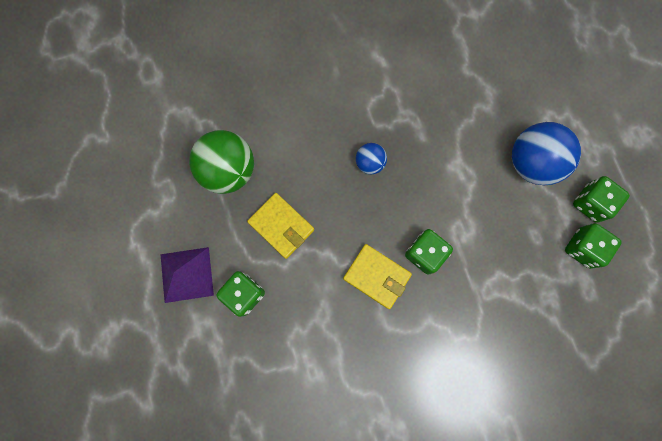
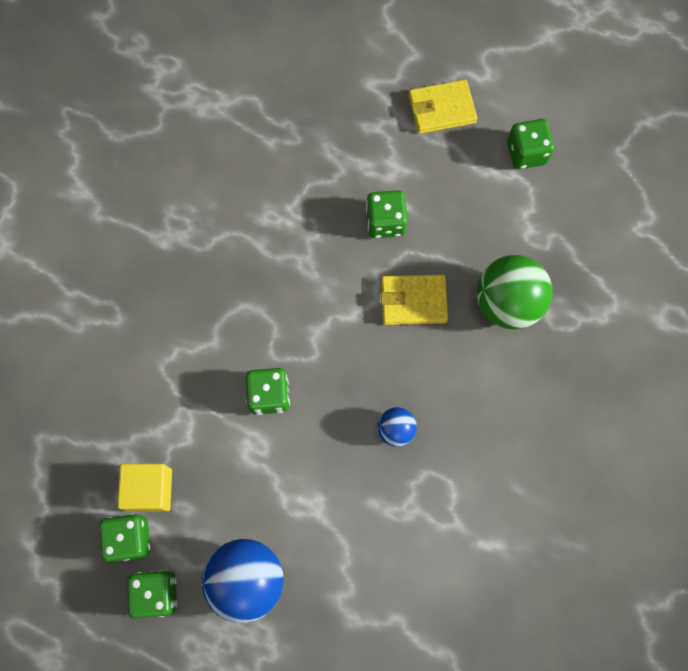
camera: 135 degrees right, 5 degrees down
(109, 250) = (526, 153): none -> green dice
(187, 274) = (446, 193): purple pyramid -> none
(376, 276) = (292, 337): yellow wallet -> yellow wallet (441, 109)
(547, 266) = (150, 490): none -> yellow cube

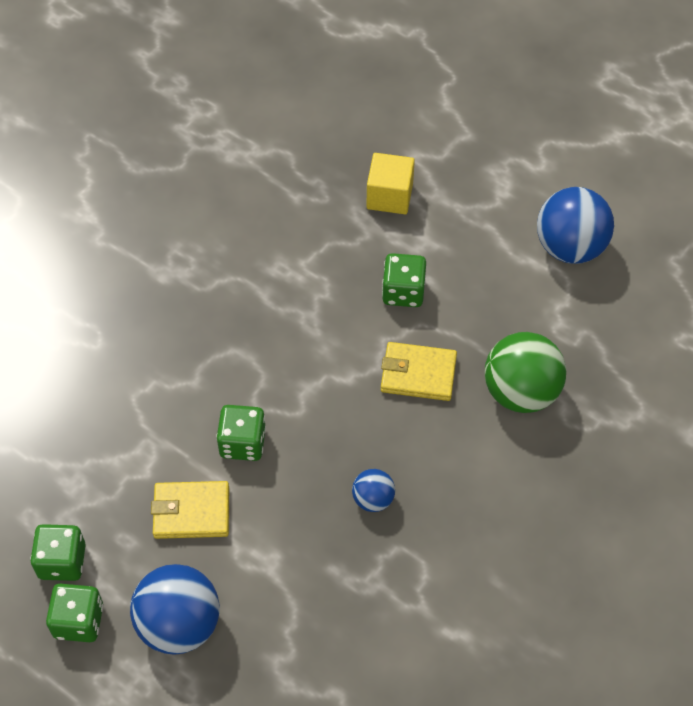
camera: 10 degrees right, 15 degrees down
(150, 490) = (94, 516): yellow cube -> yellow cube (389, 196)
(441, 109) = (486, 191): yellow wallet -> yellow wallet (191, 512)
(526, 153) = (570, 247): green dice -> blue ball

